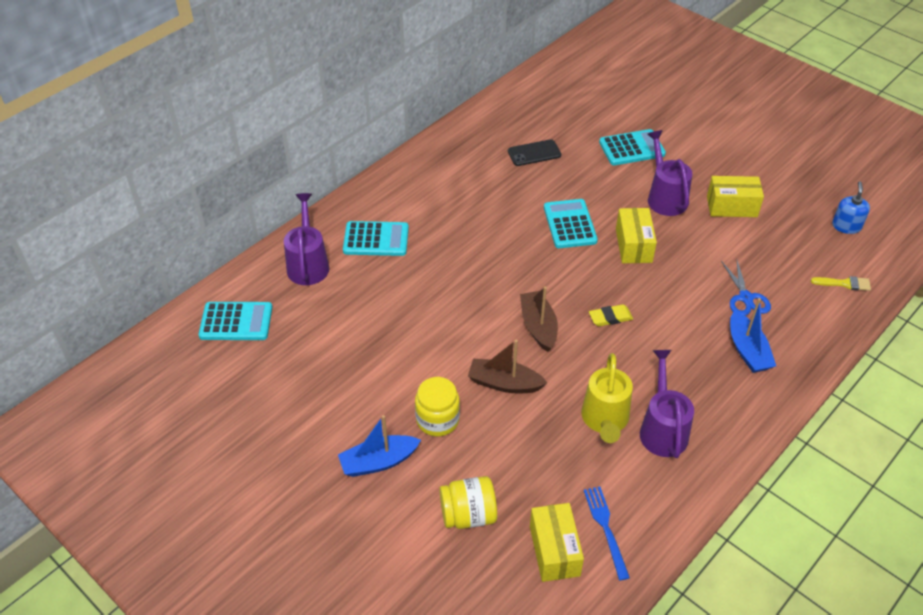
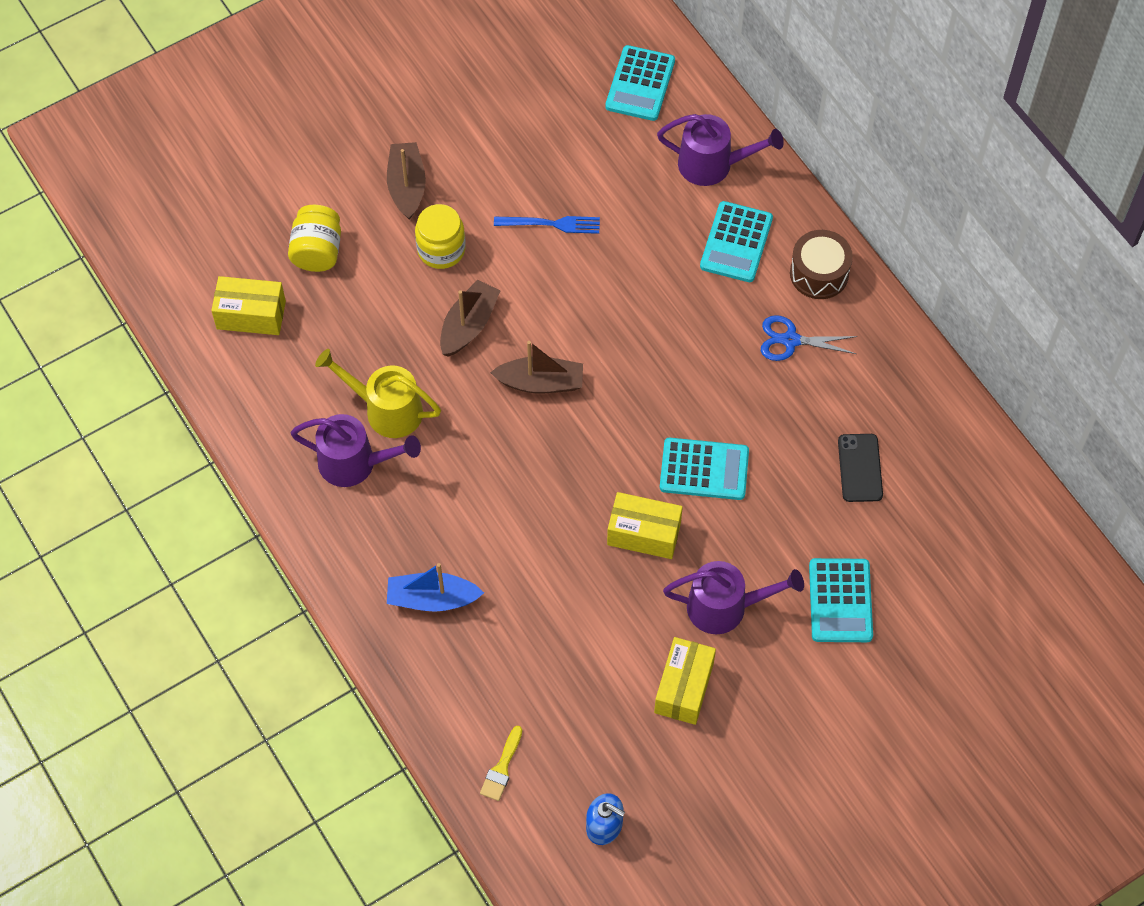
camera: 105 degrees right, 15 degrees up
(378, 462) = (407, 186): blue boat -> brown boat
(389, 193) = (819, 273): none -> brown drum
(606, 528) = (258, 368): blue fork -> blue fork (551, 224)
(610, 317) = (530, 464): yellow eraser -> none
(745, 298) = (514, 633): blue scissors -> blue scissors (790, 340)

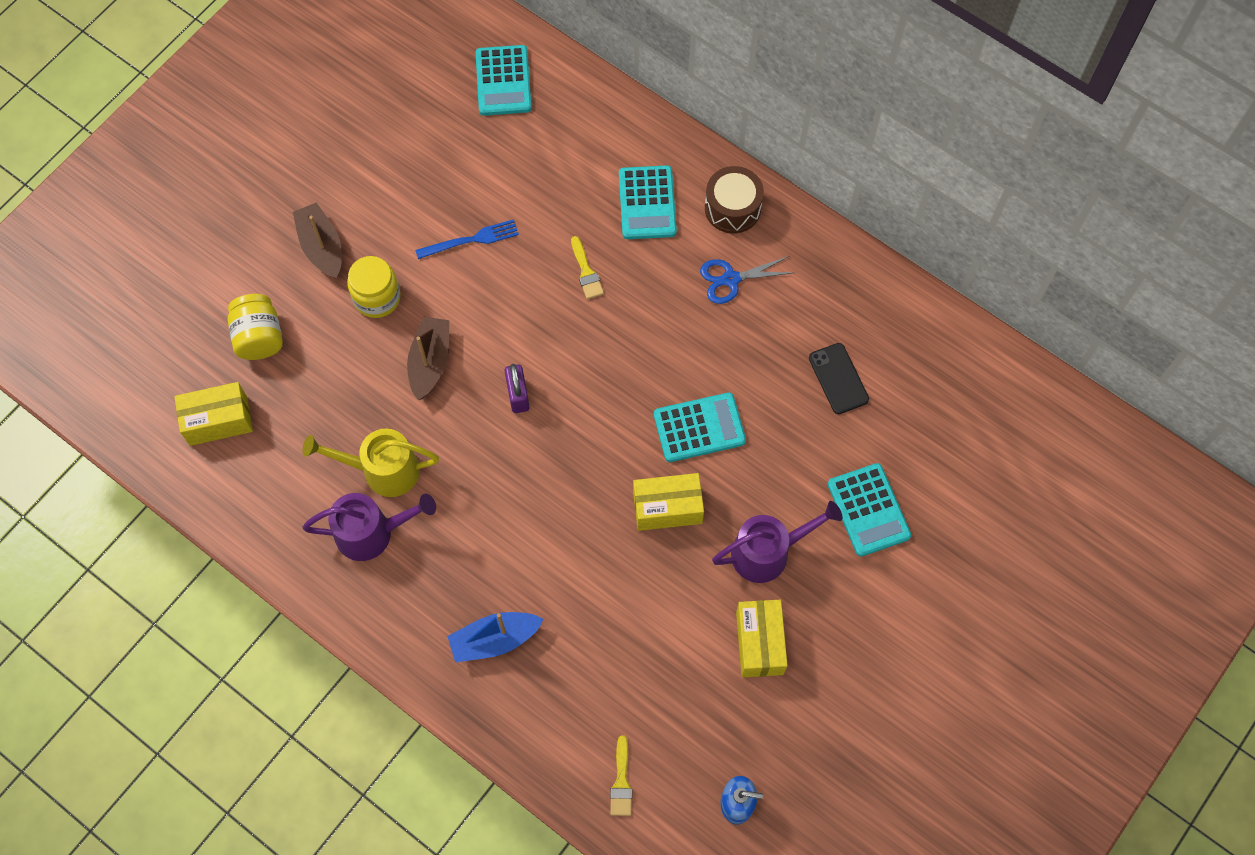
camera: 20 degrees left, 5 degrees up
(540, 382) = (518, 395): brown boat -> purple padlock
(651, 289) = (586, 272): none -> yellow brush
(713, 165) = (599, 136): purple watering can -> none

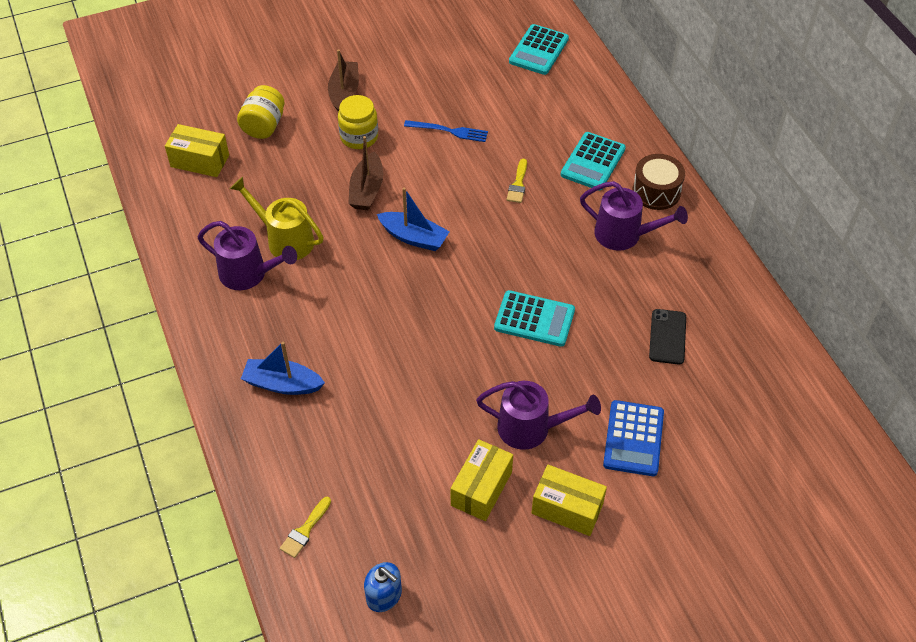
camera: 30 degrees right, 15 degrees down
(430, 362) = (367, 190): brown boat -> brown boat turned 150 degrees clockwise
(518, 395) = (414, 237): purple padlock -> blue boat
(667, 508) = (473, 360): yellow box -> yellow box (567, 508)
(731, 279) = (624, 235): blue scissors -> purple watering can
(868, 510) = (633, 438): turquoise calculator -> blue calculator

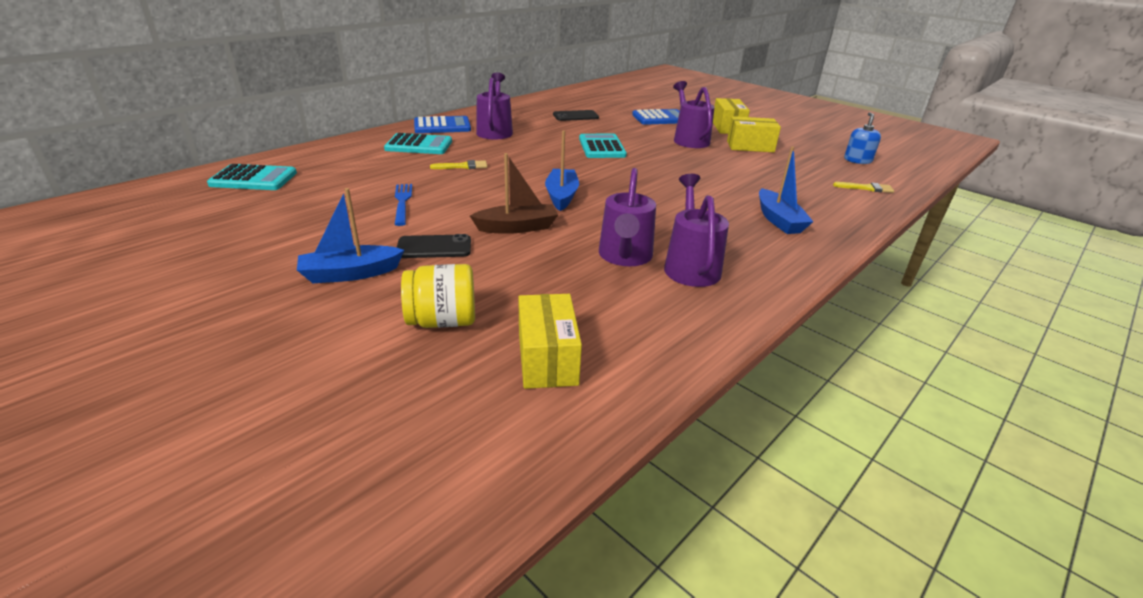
camera: 115 degrees left, 20 degrees down
(284, 239) = (625, 257): yellow watering can -> purple watering can
(344, 93) = (350, 274): brown boat -> blue boat
(359, 137) = (434, 247): yellow jar -> black phone
(656, 191) = (442, 126): brown drum -> blue calculator

